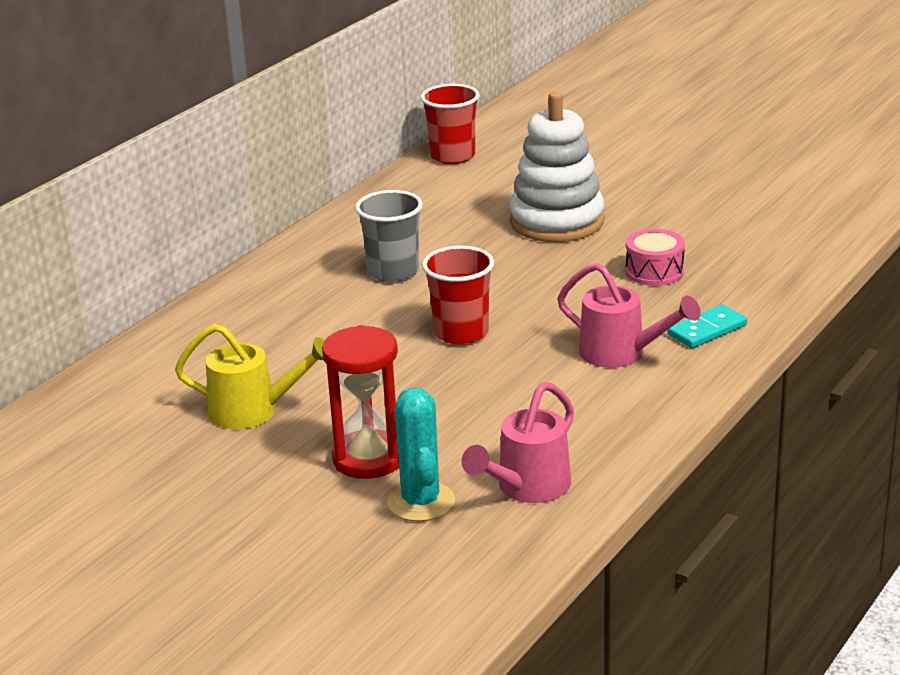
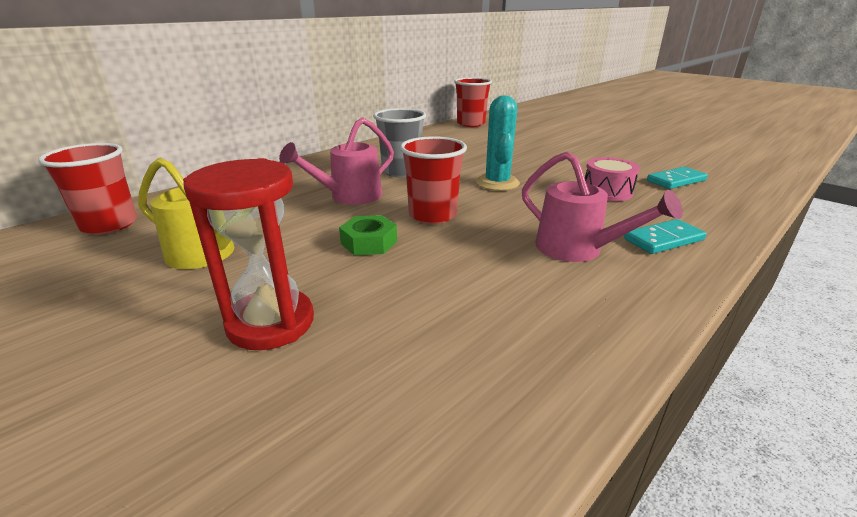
camera: 10 degrees right, 0 degrees up
(104, 396) = (109, 225): none -> red cup
(409, 375) = (369, 242): none -> green nut
(421, 502) = (287, 400): turquoise cactus -> turquoise cactus (497, 183)
(527, 488) = (437, 404): pink watering can -> pink watering can (349, 197)
(557, 221) = (531, 157): white stacking toy -> none
(738, 242) = (676, 180): none -> turquoise domino

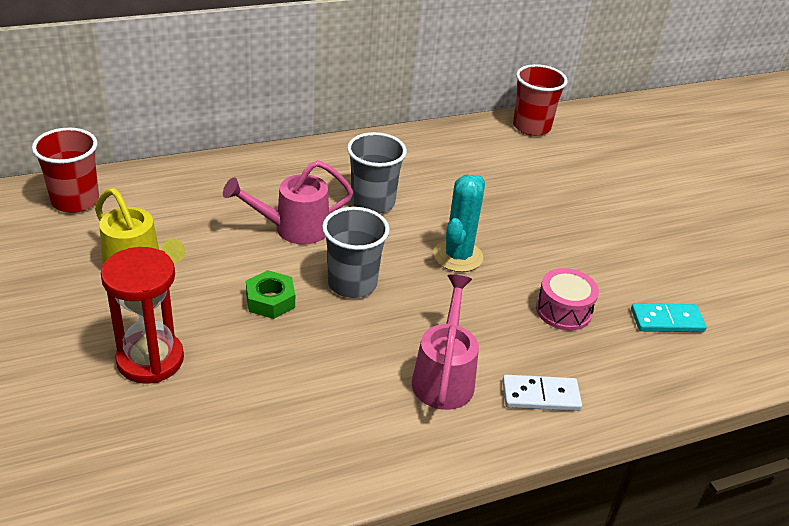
camera: 20 degrees right, 10 degrees up
(432, 215) = (352, 283): red cup -> grey cup
(577, 250) = (444, 377): pink watering can -> pink watering can turned 150 degrees counterclockwise
(663, 240) = (540, 396): turquoise domino -> white domino

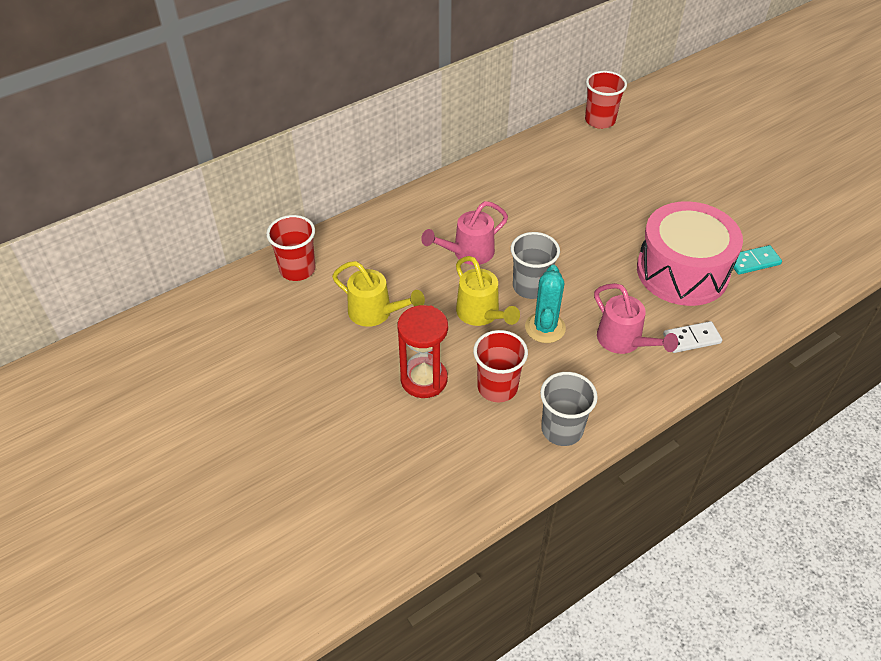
camera: 10 degrees left, 10 degrees up
(241, 393) = (497, 387): none -> red cup
(270, 300) = (481, 314): green nut -> yellow watering can
(372, 202) = (514, 217): grey cup -> grey cup (562, 429)
(444, 377) = (624, 341): pink watering can -> pink watering can turned 150 degrees clockwise
(458, 256) = (593, 246): turquoise cactus -> turquoise cactus (545, 328)
(563, 310) = (682, 271): pink drum -> pink drum, size x2.25

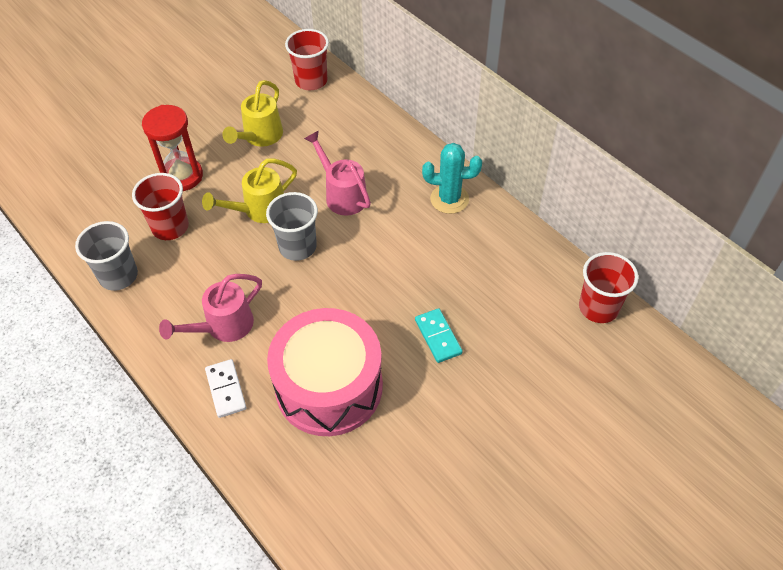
camera: 85 degrees right, 5 degrees up
(545, 328) = (242, 260): turquoise cactus -> turquoise cactus (449, 199)
(753, 262) = (351, 467): turquoise domino -> turquoise domino (438, 337)

